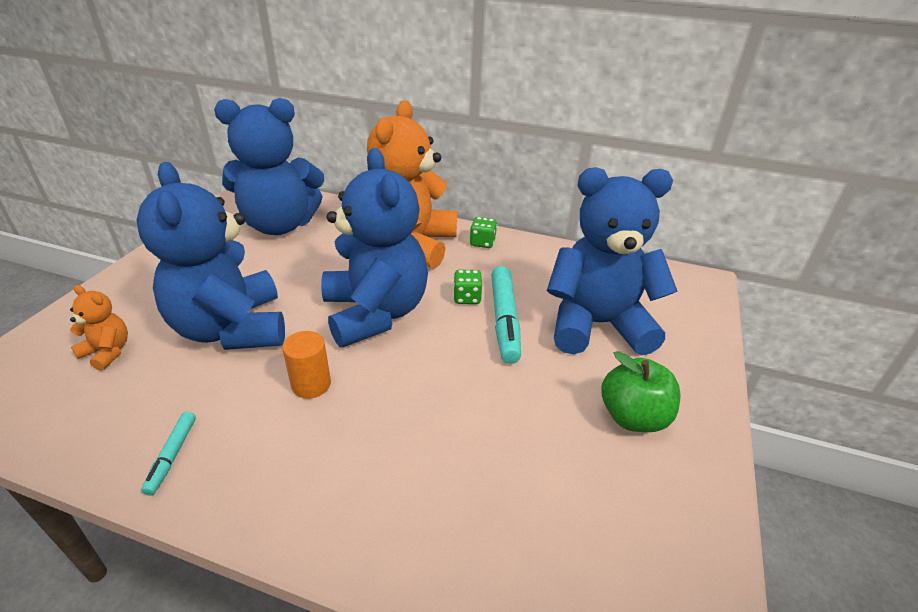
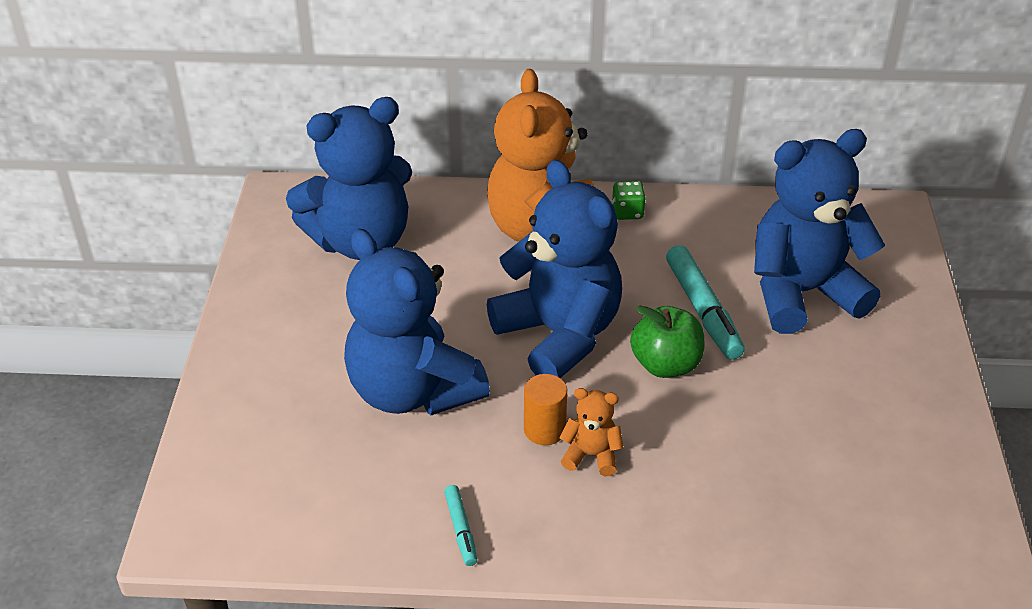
camera: 15 degrees left, 5 degrees up
(107, 352) = (298, 449): orange teddy bear -> orange teddy bear (591, 455)
(467, 298) = (648, 292): green dice -> none
(633, 417) = (872, 385): green apple -> green apple (665, 364)

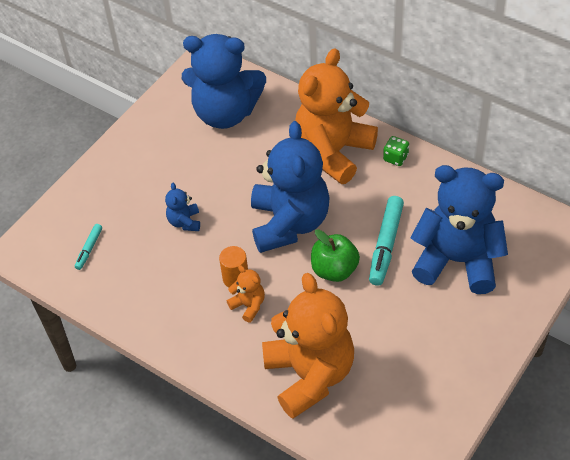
camera: 35 degrees right, 10 degrees up
(412, 391) = (184, 222): blue teddy bear -> blue teddy bear, size x0.42
(461, 529) = (150, 314): turquoise marker -> turquoise marker (89, 249)
(747, 503) = (310, 375): none -> orange teddy bear

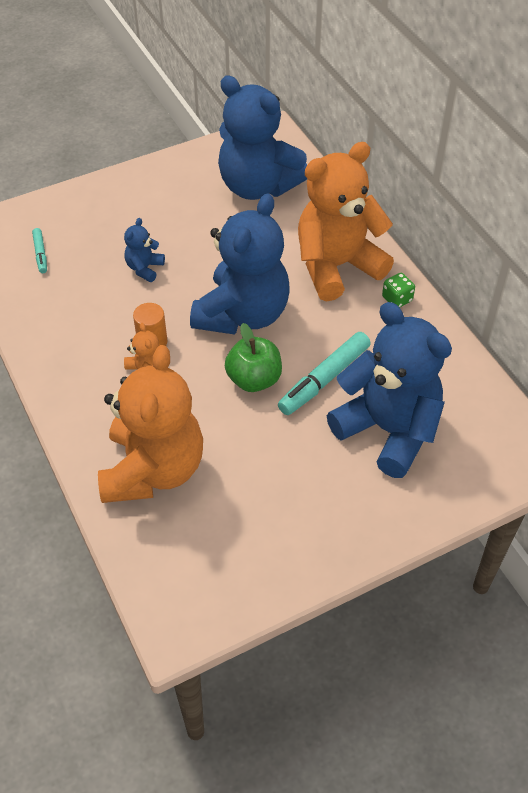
camera: 25 degrees right, 0 degrees up
(89, 249) = (40, 254): turquoise marker -> turquoise marker turned 60 degrees counterclockwise

